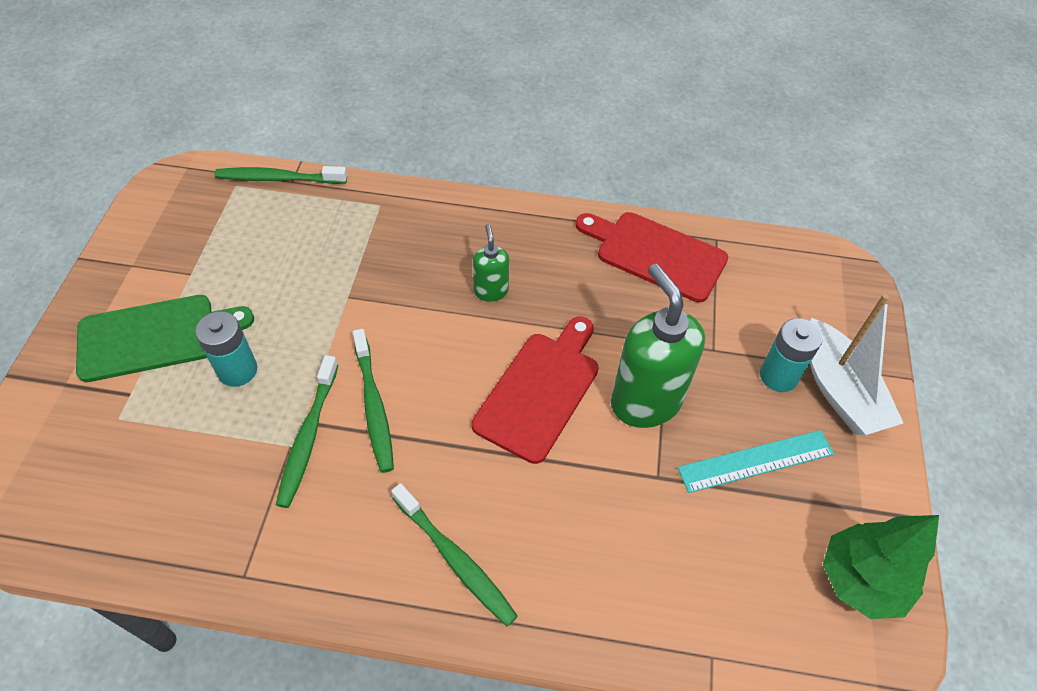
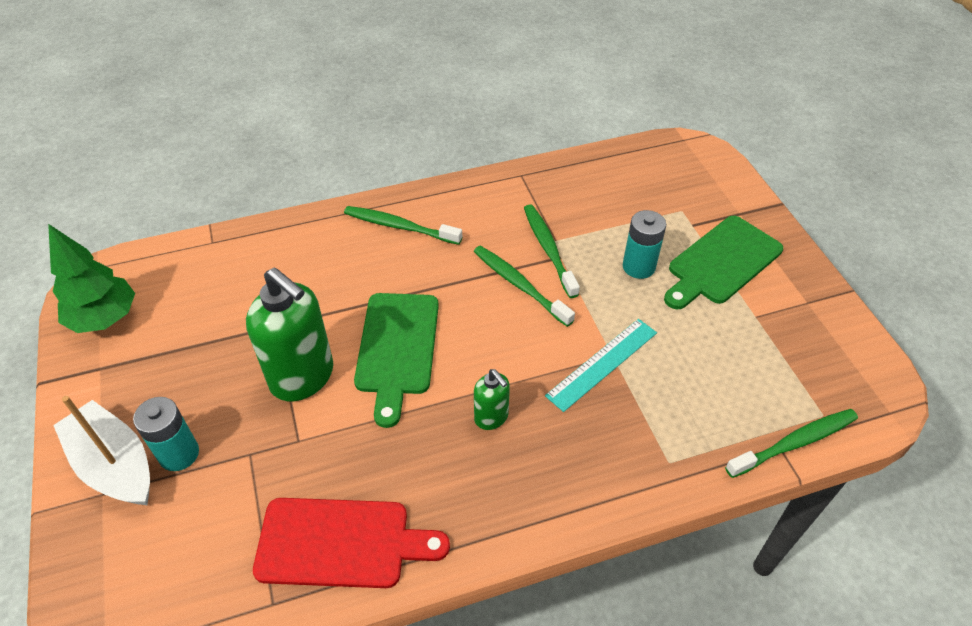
camera: 155 degrees right, 5 degrees down
(540, 390) = (397, 348): red cutting board -> green cutting board
(756, 461) = (194, 368): turquoise ruler -> turquoise ruler (602, 364)

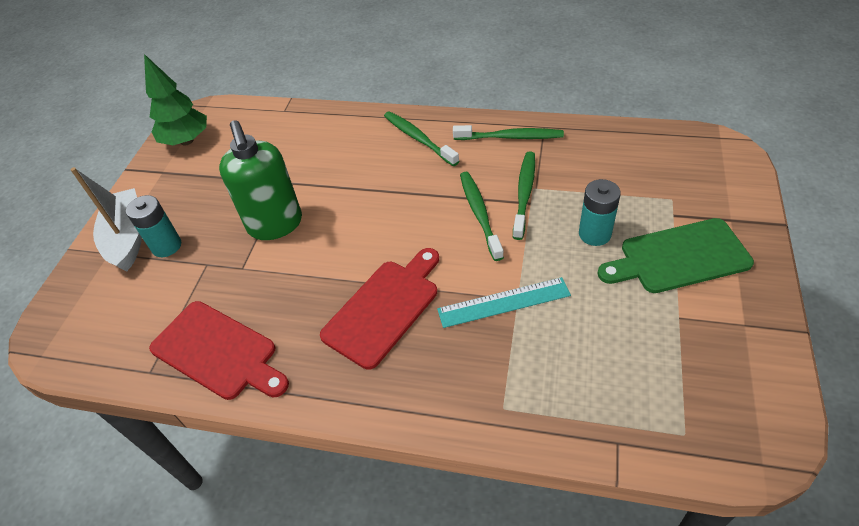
camera: 35 degrees right, 0 degrees up
(397, 348) = (353, 229): green cutting board -> none
(491, 417) = (384, 308): green soap dispenser -> red cutting board
(794, 443) = (635, 446): green toothbrush -> green toothbrush (510, 137)

